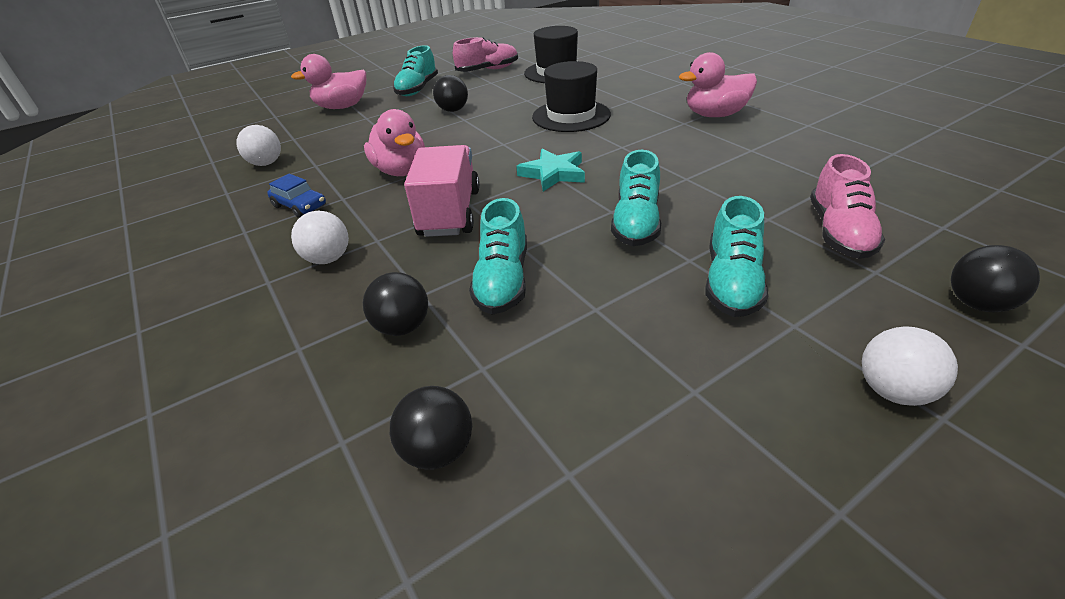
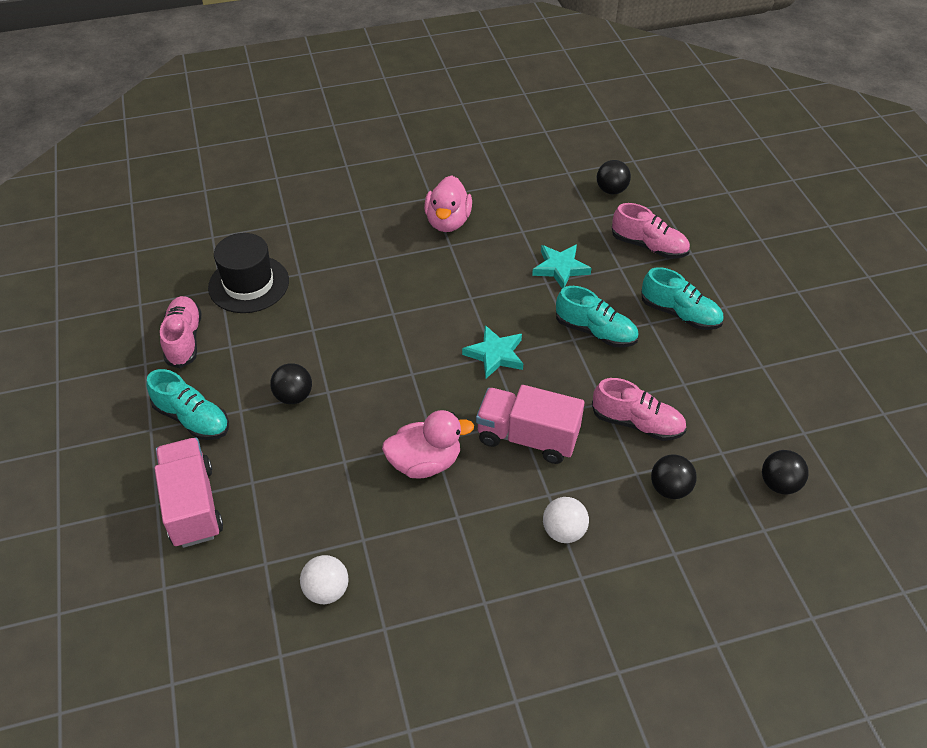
camera: 75 degrees left, 10 degrees up
(300, 206) = (455, 554): blue car -> none
(342, 107) = (192, 505): pink duck -> pink truck
(503, 280) = (637, 423): turquoise shoe -> pink shoe
(571, 116) = (382, 309): black hat -> none
(718, 181) = (560, 268): none -> turquoise star
(892, 390) = (779, 297): white ball -> none
(977, 303) = (729, 235): black ball -> black ball (611, 190)

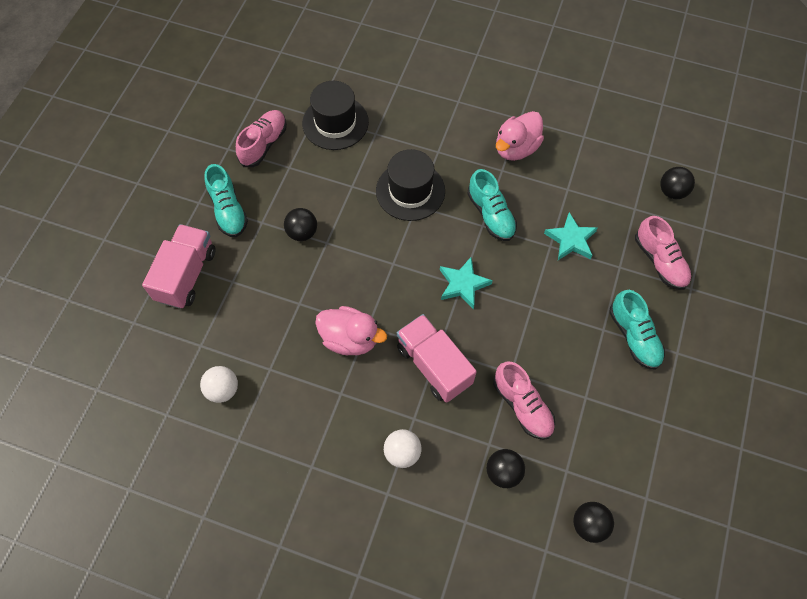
camera: 35 degrees right, 15 degrees up
(376, 304) = (410, 191): none -> black hat
(595, 331) = (553, 311): turquoise shoe -> turquoise shoe (491, 215)

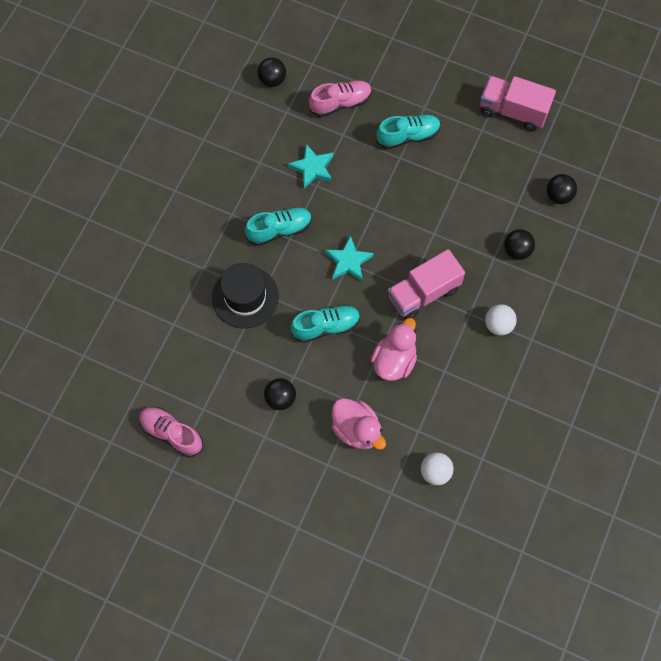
camera: 85 degrees left, 5 degrees up
(186, 275) = (316, 508): pink truck -> pink truck (513, 111)
(228, 210) = (247, 469): turquoise shoe -> turquoise shoe (326, 326)
(335, 123) = (154, 362): black hat -> none
(516, 148) = (209, 199): pink duck -> pink duck (357, 429)
(522, 406) = (463, 228): pink shoe -> none

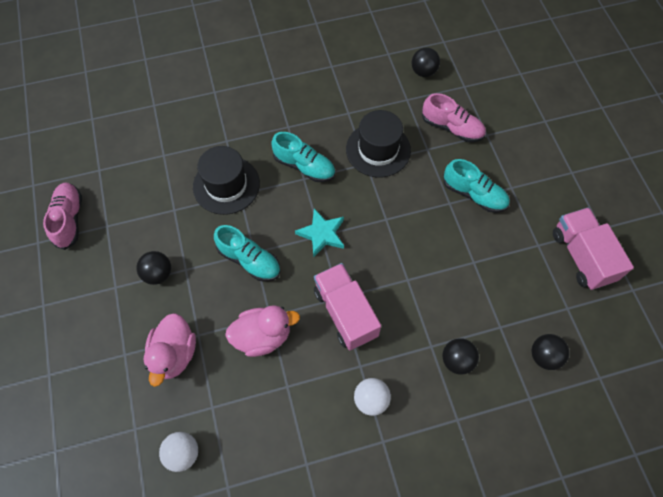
camera: 50 degrees right, 5 degrees down
(312, 168) = (378, 150): turquoise star -> black hat
(423, 293) = (345, 313): pink truck -> pink truck turned 45 degrees clockwise

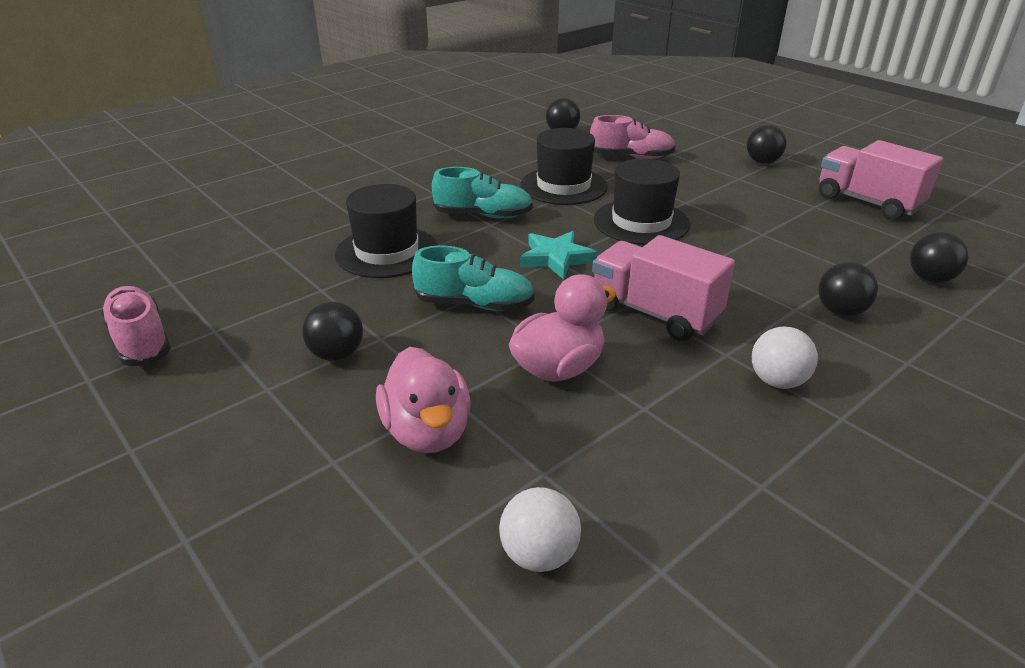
camera: 25 degrees left, 30 degrees down
(401, 215) = (641, 222): none -> black hat
(474, 194) = (705, 190): turquoise shoe -> none
(547, 172) = (762, 162): none -> black ball

